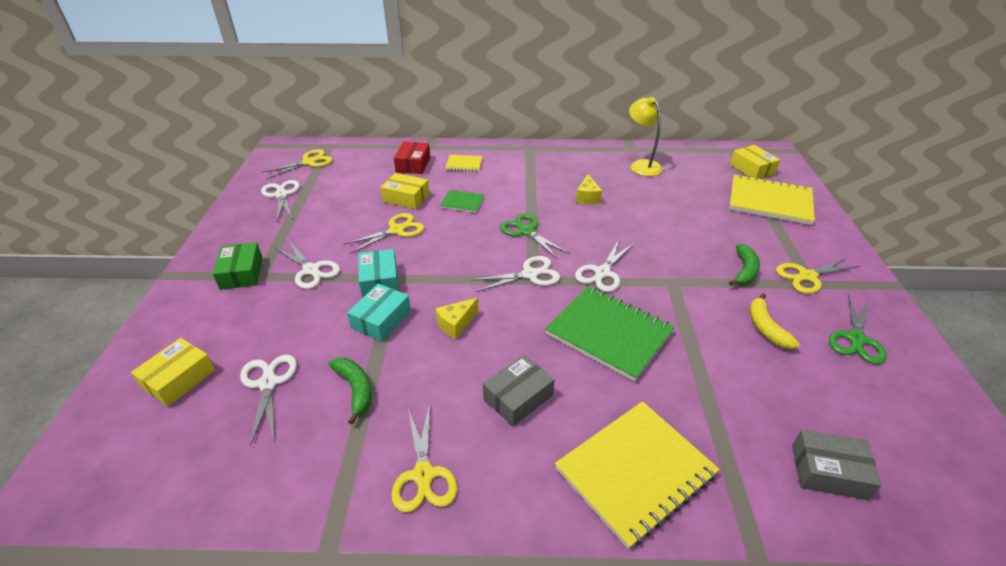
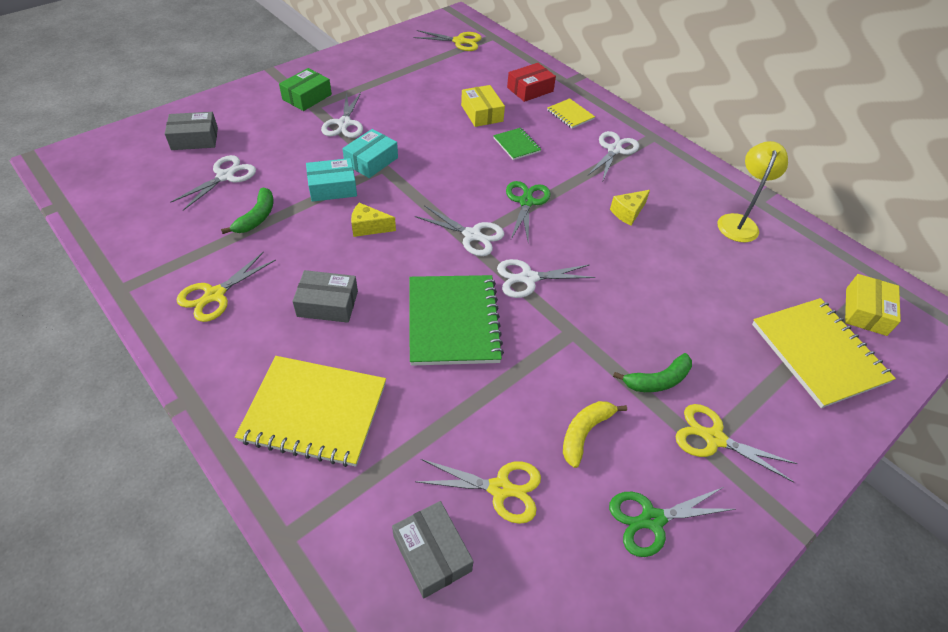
camera: 45 degrees right, 10 degrees up
(179, 379) = (195, 139): yellow box -> grey box
(281, 195) = (405, 56): white scissors -> white scissors (614, 150)
(397, 230) = (437, 133): yellow scissors -> yellow scissors (500, 489)

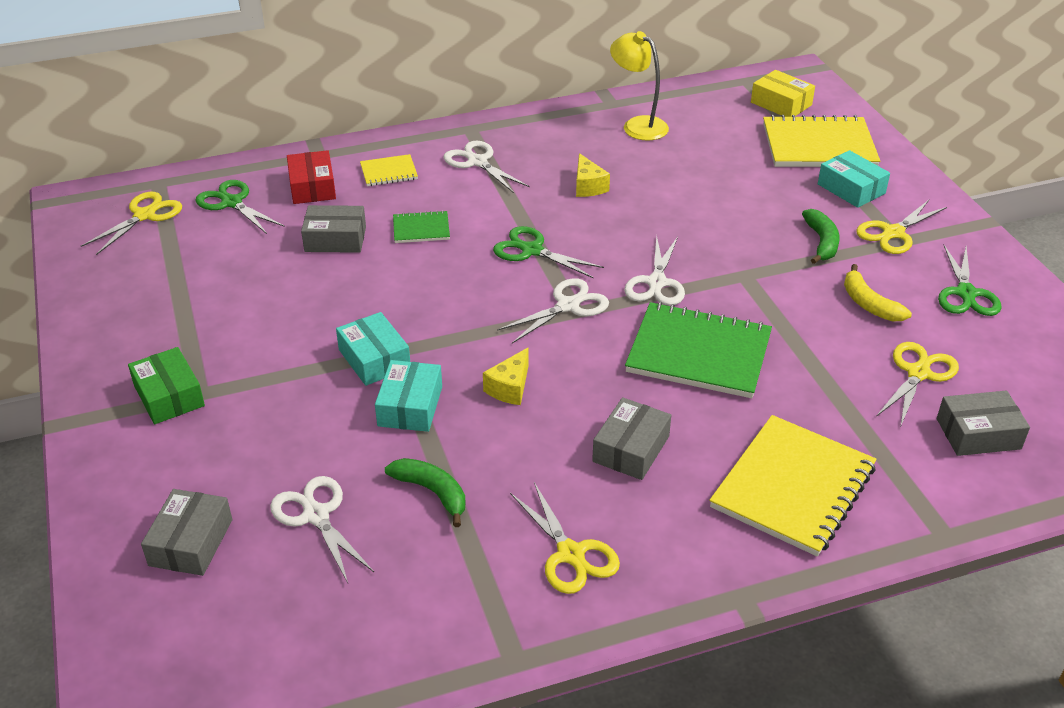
camera: 65 degrees left, 10 degrees down
(344, 123) = (268, 368): white scissors -> none
(482, 113) = (335, 239): yellow box -> grey box
(492, 65) = (231, 203): none -> green scissors
(764, 391) = (851, 189): none -> turquoise box

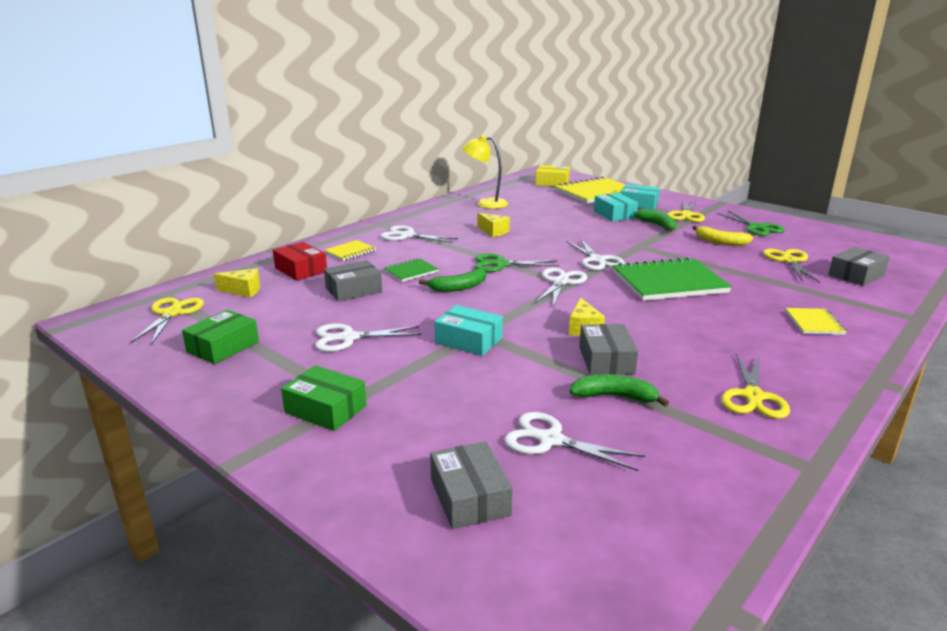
camera: 30 degrees left, 15 degrees down
(151, 280) = (223, 347): none -> green box
(231, 203) = (243, 290): green scissors -> yellow cheese
(266, 311) = (348, 338): none -> white scissors
(410, 406) = (530, 357): turquoise box -> turquoise box (614, 214)
(445, 274) = (458, 287): none -> green banana
(571, 554) = (753, 397): yellow scissors -> yellow scissors turned 75 degrees clockwise
(631, 449) = (702, 334): grey box -> grey box (606, 360)
(793, 487) = (814, 323): yellow notebook -> yellow notebook, size x0.49

